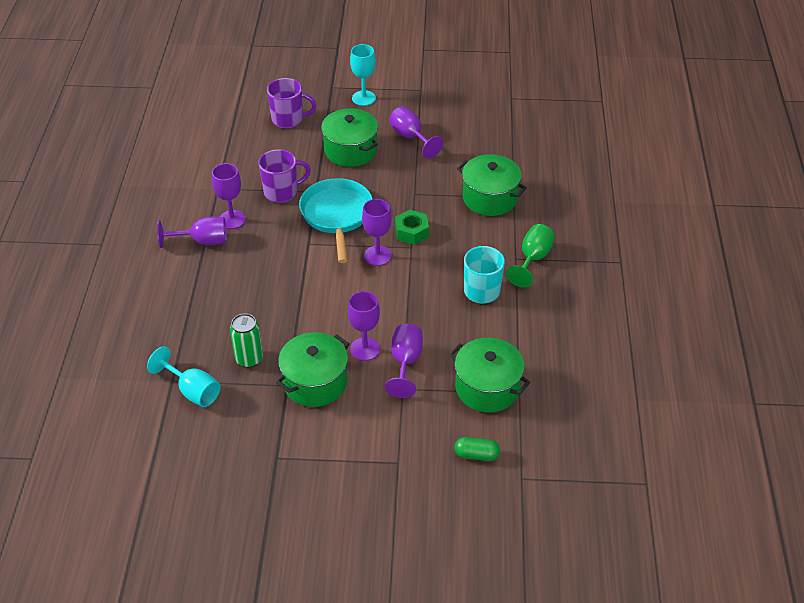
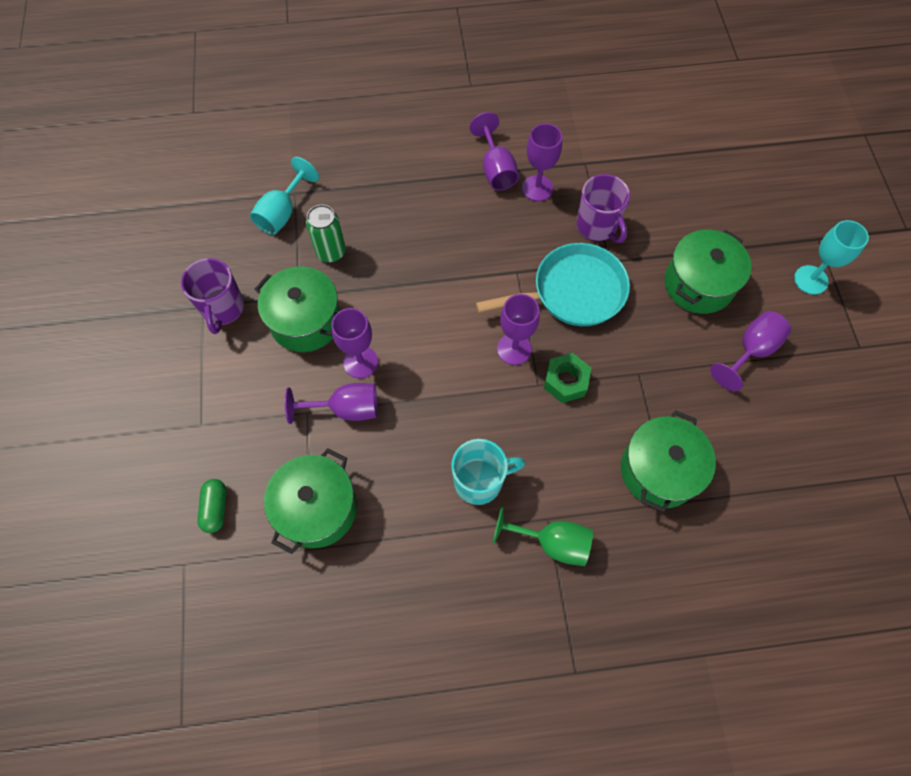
camera: 80 degrees right, 20 degrees up
(288, 119) = (733, 205): purple mug -> purple mug (223, 309)

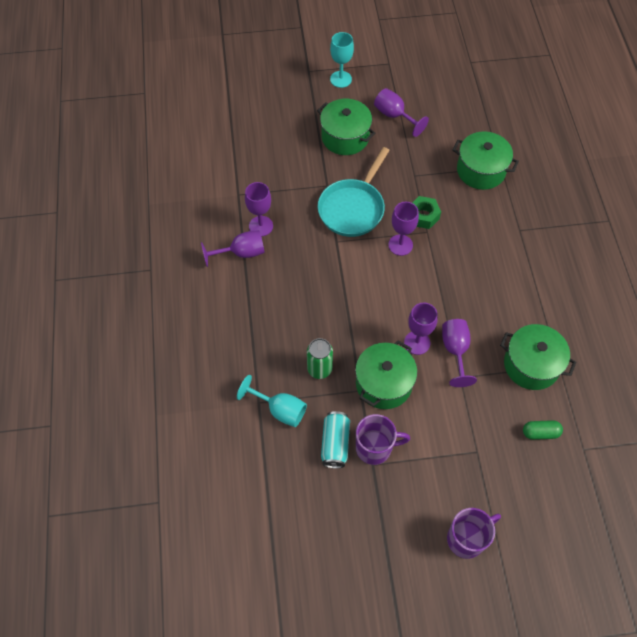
camera: 90 degrees left, 5 degrees down
(234, 268) = (335, 444): none -> turquoise can
(480, 481) = (499, 267): turquoise mug -> none
(552, 542) = (534, 228): green goblet -> none
(573, 292) = (353, 208): turquoise pan -> turquoise pan turned 135 degrees counterclockwise
(597, 226) = (297, 190): purple mug -> purple mug (467, 539)

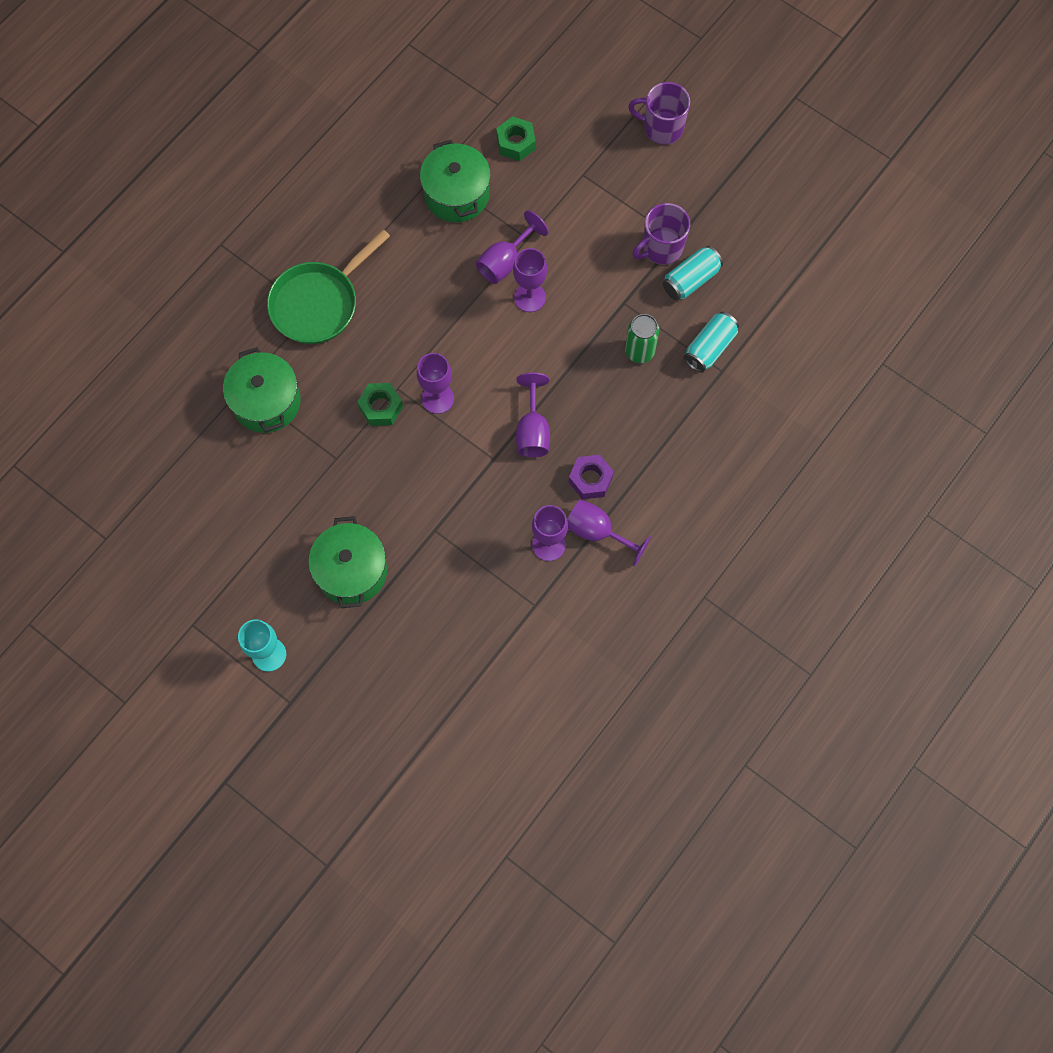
camera: 135 degrees left, 10 degrees up
(273, 275) = (590, 480): none -> purple nut
(280, 410) = (709, 348): turquoise goblet -> turquoise can
(353, 208) = (438, 479): turquoise pan -> none
(375, 448) = (661, 248): purple mug -> purple mug turned 75 degrees counterclockwise
(383, 383) = (597, 290): green pot -> none
(394, 116) = (270, 548): purple goblet -> purple goblet (532, 431)
(521, 236) = (318, 303): none -> green pan
(540, 433) = (516, 143): green capsule -> green nut

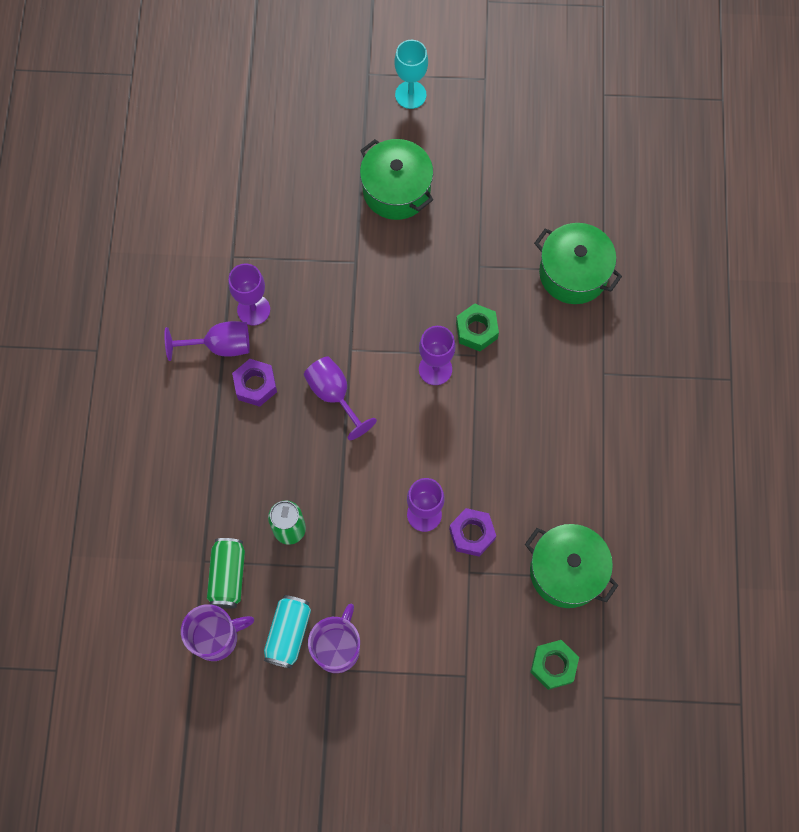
camera: 145 degrees right, 0 degrees up
(318, 303) = (602, 384): green pan -> none
(505, 262) = (472, 534): purple goblet -> purple nut
(662, 128) = (424, 785): purple mug -> purple mug (216, 637)
(709, 348) = (228, 576): turquoise can -> green can

